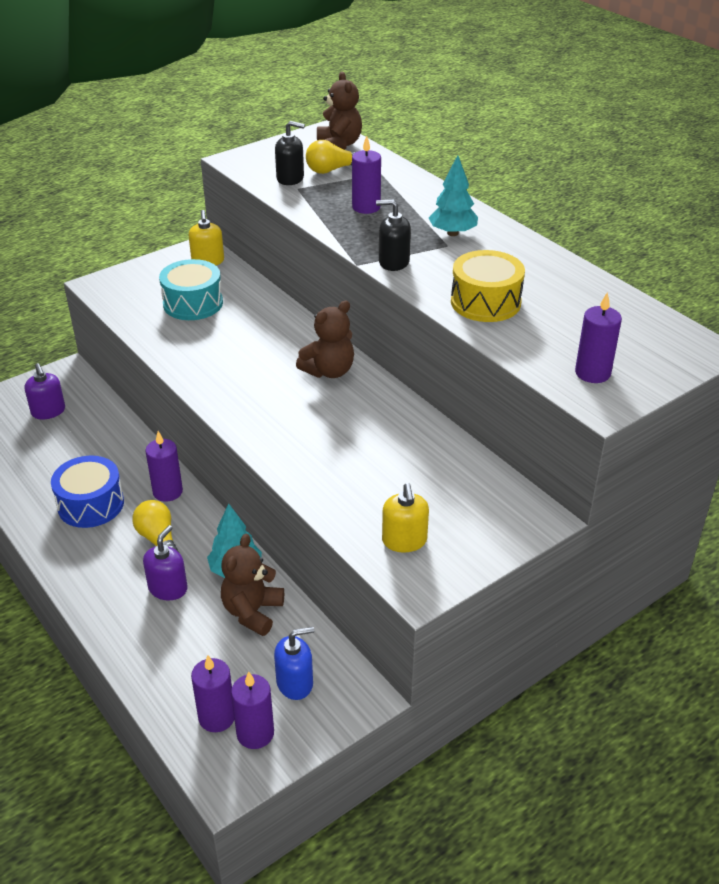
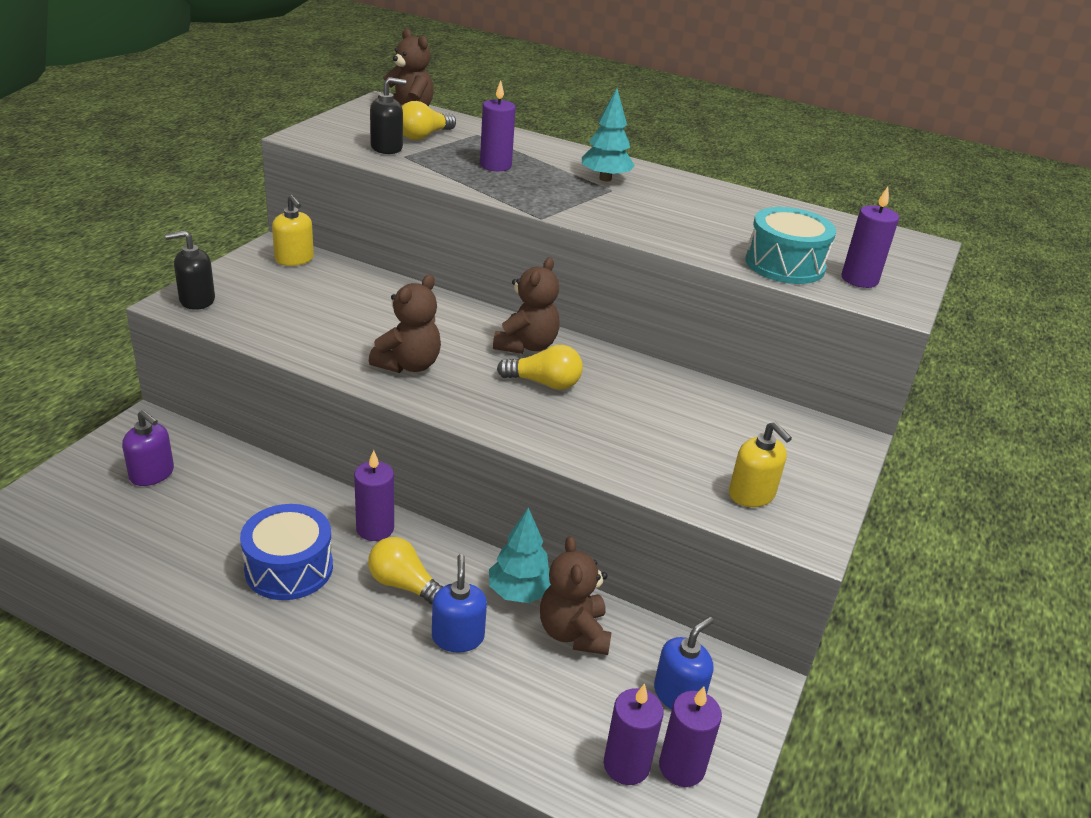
camera: 30 degrees left, 5 degrees down
(168, 588) = (458, 637): purple soap dispenser -> blue soap dispenser
(193, 303) = (314, 304): turquoise drum -> turquoise drum (784, 264)
(223, 368) = (408, 365): none -> brown teddy bear
(316, 406) = (544, 383): none -> yellow light bulb
(393, 262) = (576, 211): black soap dispenser -> black soap dispenser (197, 300)
(485, 302) = (701, 234): yellow drum -> none

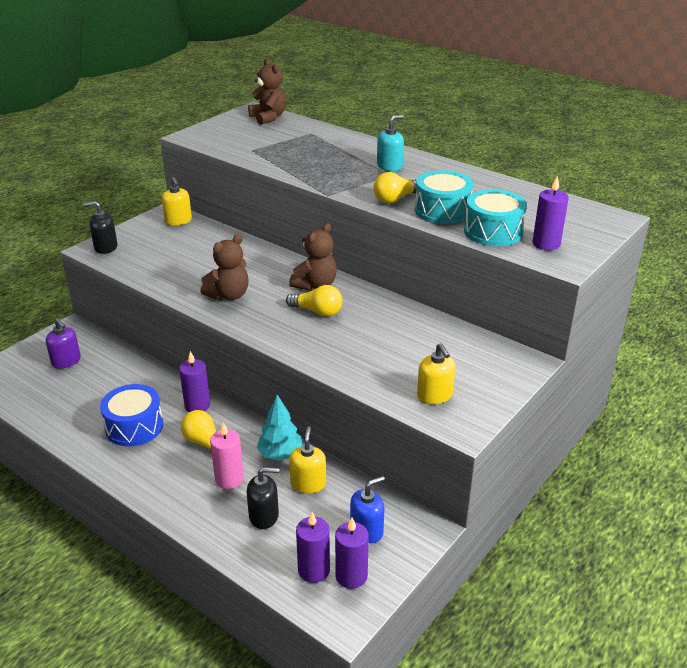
camera: 15 degrees right, 0 degrees up
(387, 148) = (242, 144): black soap dispenser -> black soap dispenser (264, 516)
(424, 136) = (272, 135): yellow light bulb -> yellow light bulb (396, 199)
(458, 637) = (229, 479): blue soap dispenser -> pink candle
(495, 165) = (313, 156): purple candle -> none
(573, 633) = (308, 483): brown teddy bear -> yellow soap dispenser
(605, 179) = (389, 166): turquoise tree -> turquoise soap dispenser
(704, 237) = (442, 210): none -> turquoise drum

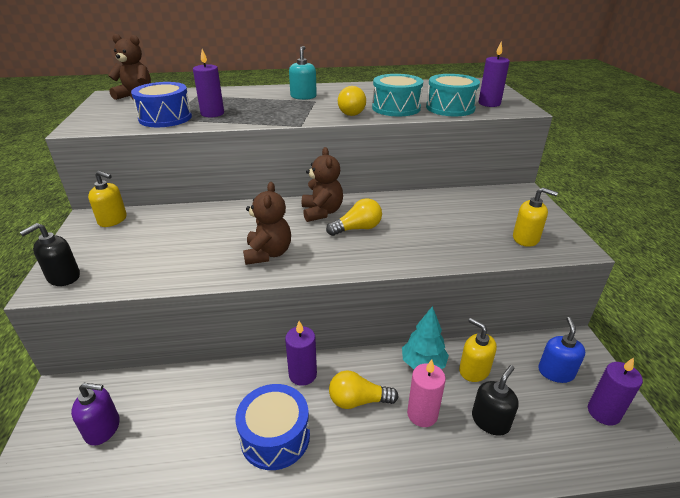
camera: 45 degrees left, 0 degrees up
(251, 148) = (165, 118): none -> blue drum
(314, 570) = (582, 431): purple candle -> purple candle (212, 114)

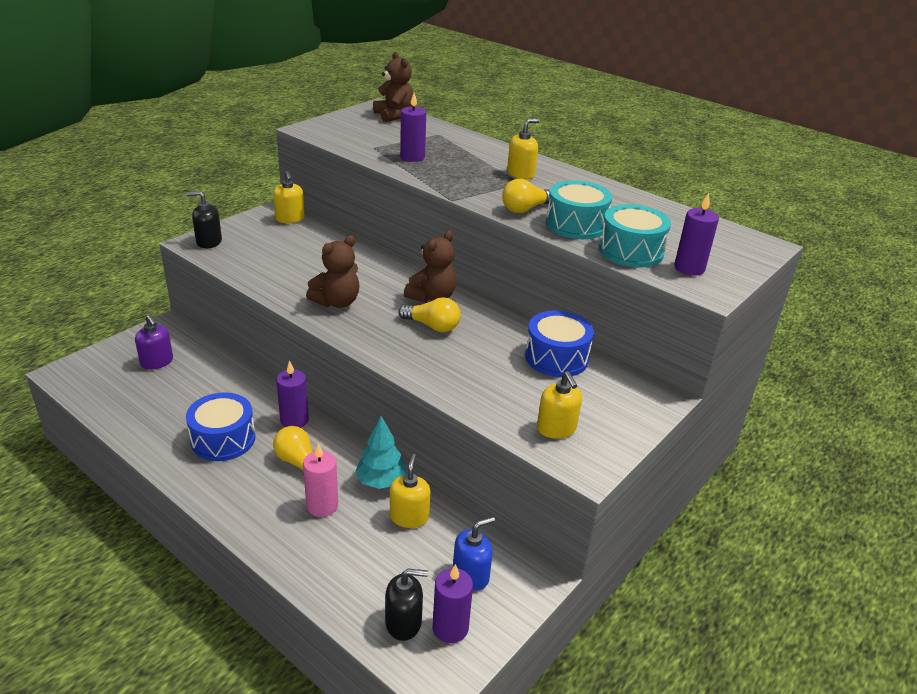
camera: 45 degrees right, 0 degrees up
(165, 118) = (373, 146): blue drum -> blue drum (556, 357)
(303, 96) = (521, 174): turquoise soap dispenser -> yellow soap dispenser
(490, 421) = (357, 550): black soap dispenser -> black soap dispenser (403, 622)

